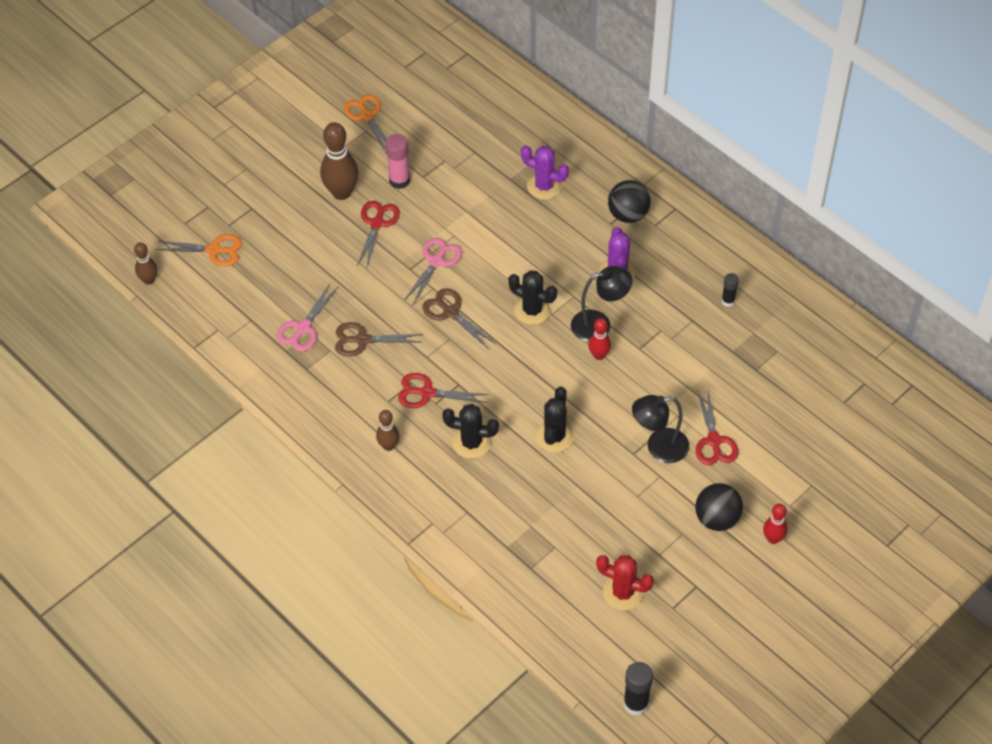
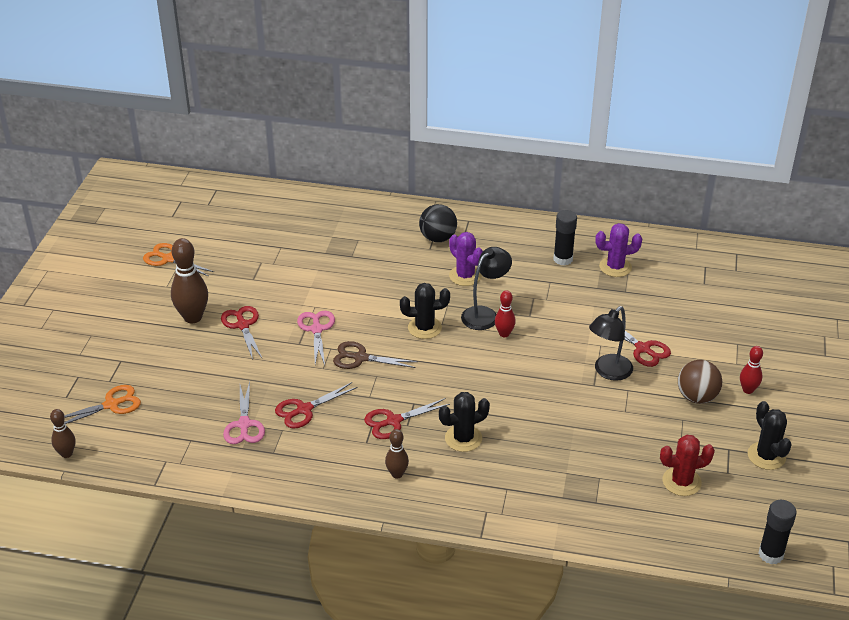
camera: 35 degrees left, 15 degrees down
(362, 340) = (304, 410): brown scissors -> red scissors
(399, 180) = (235, 289): pink glue stick -> none
(544, 186) = (357, 246): purple cactus -> purple cactus (615, 267)
(554, 436) = (524, 402): black cactus -> black cactus (766, 456)
(717, 519) = (697, 397): black ball -> brown ball
(728, 301) = (563, 259): black glue stick -> black glue stick, size x1.62

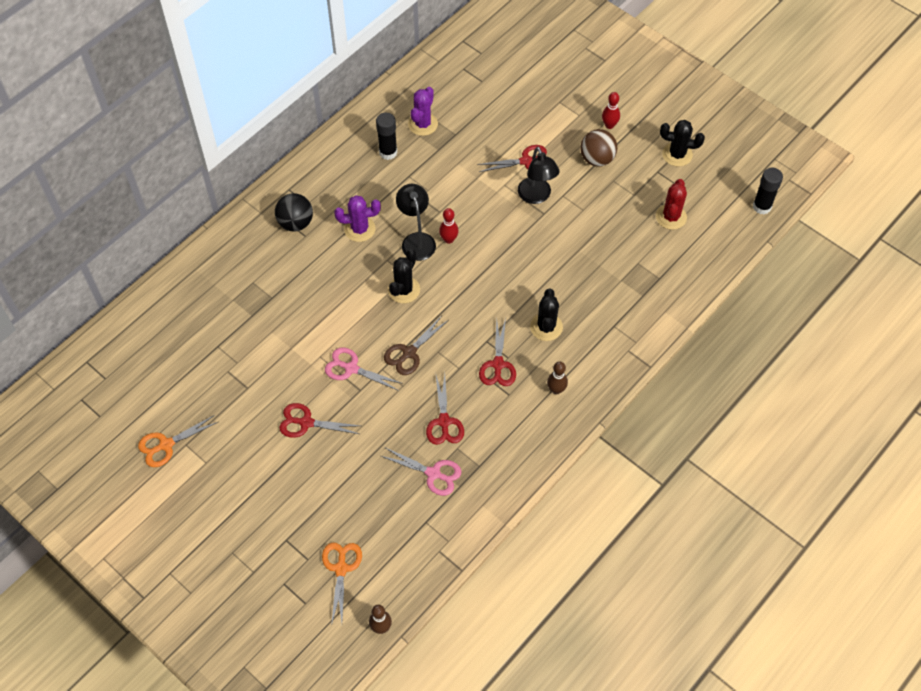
camera: 60 degrees left, 20 degrees up
(193, 317) = (267, 458): brown bowling pin -> none

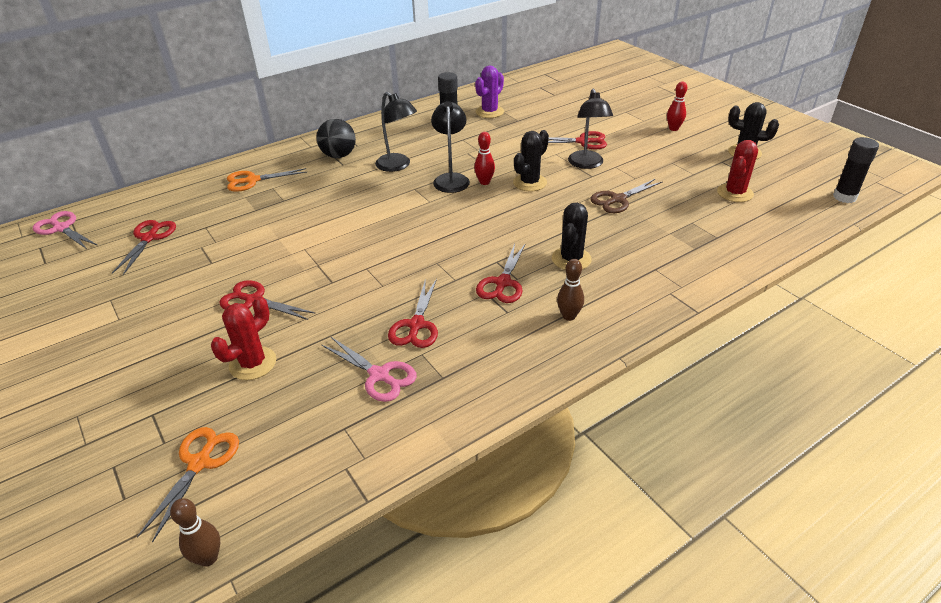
camera: 15 degrees right, 20 degrees down
(166, 445) = (89, 296): orange scissors -> orange scissors (252, 180)
(175, 369) = (149, 238): none -> red scissors
(336, 482) = (253, 363): none -> red cactus
(351, 368) = (332, 263): pink scissors -> pink scissors (61, 228)
(359, 229) = (398, 166): purple cactus -> black lamp
(404, 290) = (421, 211): black cactus -> black cactus (530, 183)
(409, 353) = (403, 259): brown scissors -> brown scissors (618, 199)
(597, 159) = (657, 147): brown ball -> none

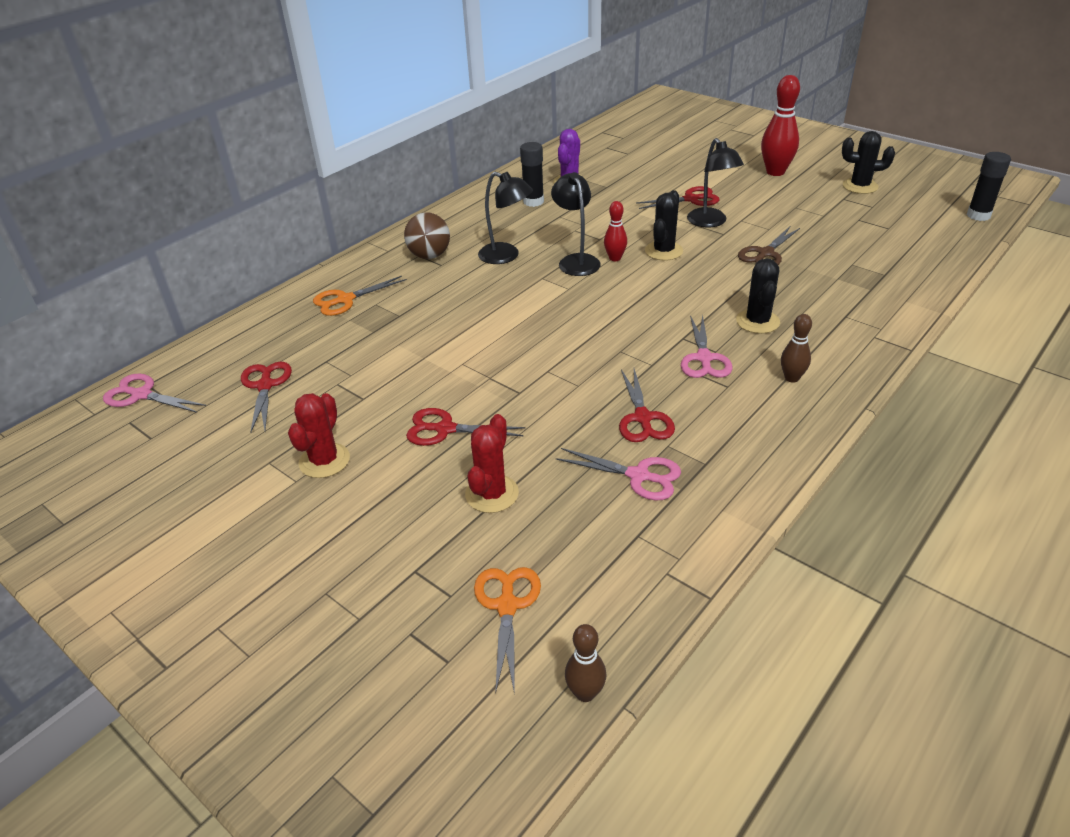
camera: 15 degrees left, 0 degrees up
(339, 155) = (429, 255): black ball -> brown ball
(503, 283) = (704, 358): red scissors -> pink scissors
(673, 129) = (775, 172): red bowling pin -> red bowling pin, size x1.79
(735, 193) = (875, 228): red cactus -> red cactus (324, 461)

